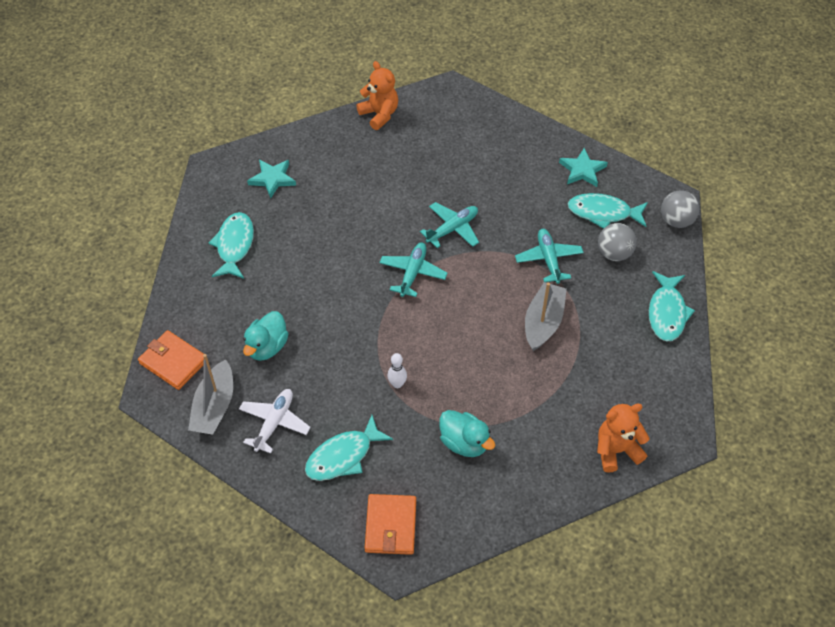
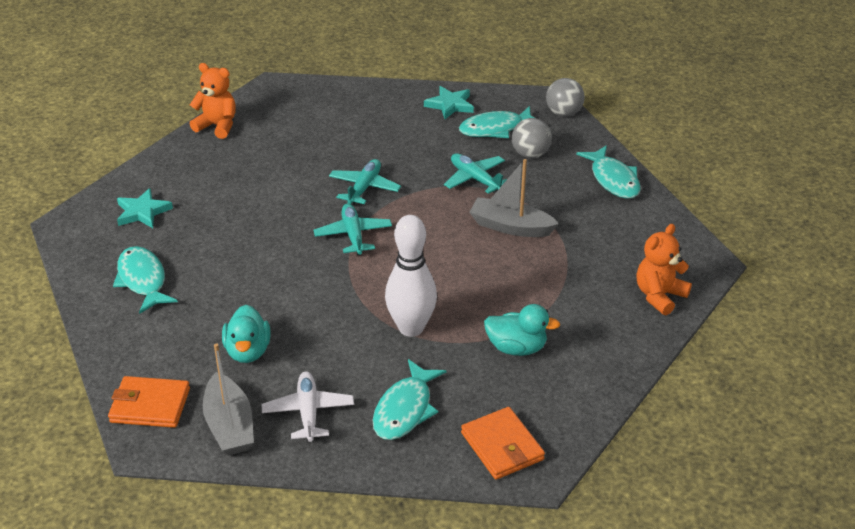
camera: 30 degrees left, 15 degrees down
(397, 384) = (411, 328): white bowling pin -> white bowling pin, size x2.26
(543, 322) = (510, 227): grey boat -> grey boat turned 60 degrees counterclockwise

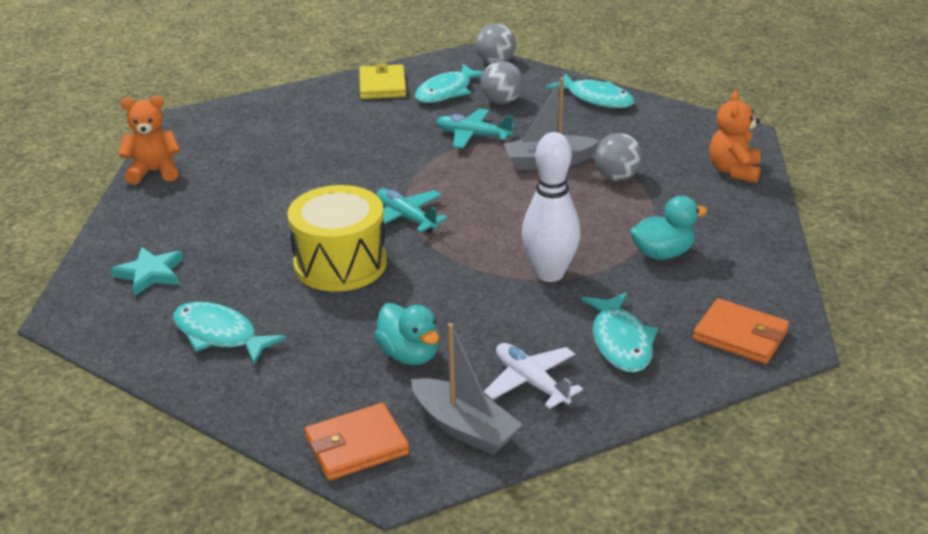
camera: 30 degrees left, 5 degrees down
(271, 256) = (340, 264): none -> yellow drum
(364, 188) = (373, 176): turquoise plane -> none
(450, 105) = (382, 85): turquoise star -> yellow wallet
(552, 262) = (616, 177): none -> grey ball

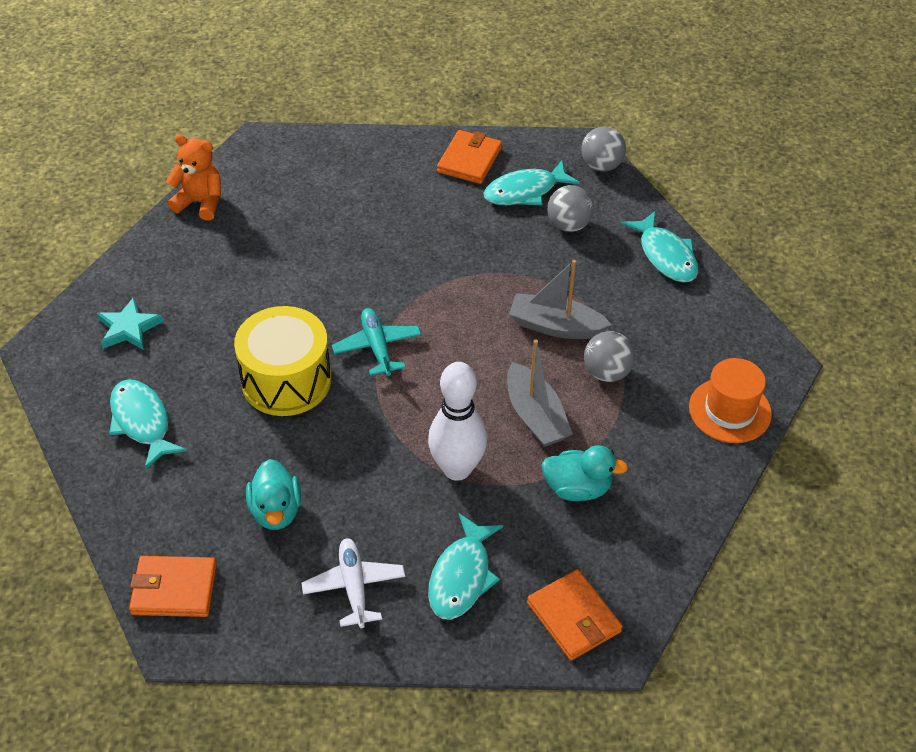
camera: 25 degrees right, 15 degrees up
(382, 85) = (469, 160): yellow wallet -> orange wallet
(464, 428) = (268, 610): grey boat -> grey boat (535, 416)
(473, 135) = (509, 262): turquoise plane -> none
(734, 171) = (730, 410): orange teddy bear -> orange hat

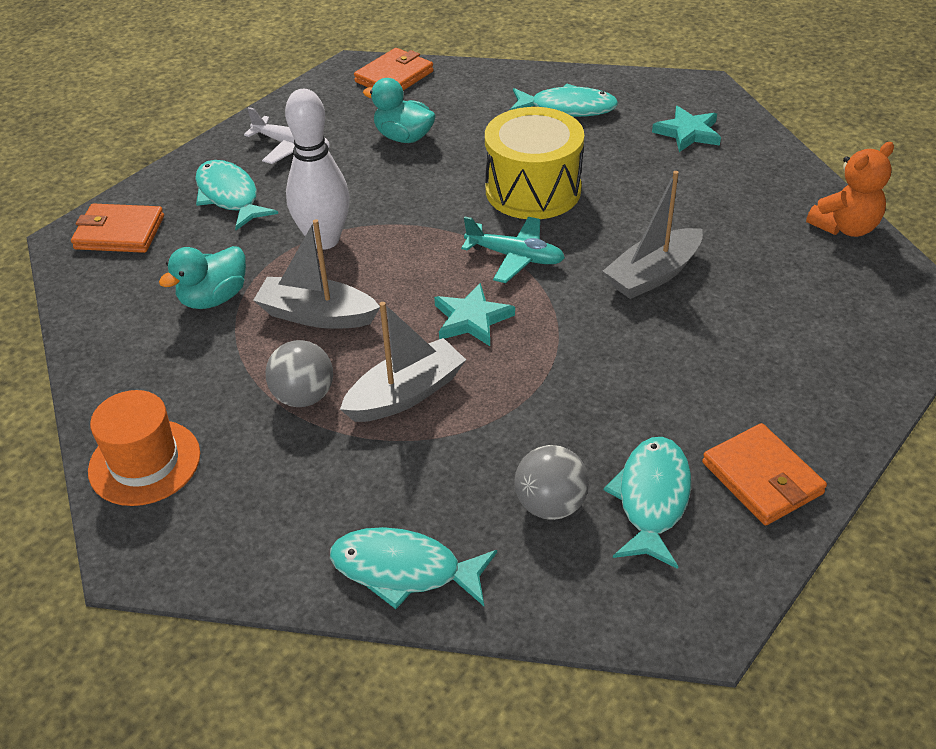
camera: 130 degrees right, 5 degrees down
(334, 270) = (653, 275): none -> grey boat
(461, 334) = (471, 319): none -> turquoise star
(601, 165) = (639, 622): grey ball -> none

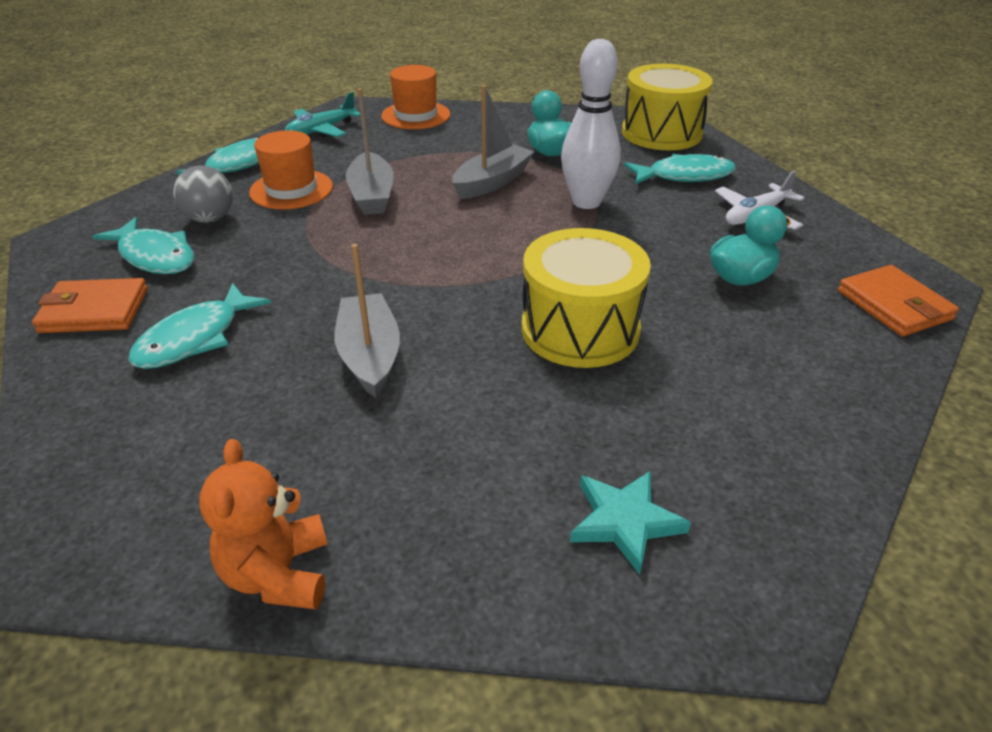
camera: 115 degrees right, 5 degrees down
(119, 233) = (661, 133): orange wallet -> yellow drum
(303, 396) = (413, 163): grey ball -> none
(436, 472) = (291, 189): none -> orange hat
(471, 319) = (419, 240): turquoise star -> none
(515, 257) = (478, 284): turquoise plane -> turquoise plane (321, 130)
(567, 108) = (755, 421): turquoise fish -> turquoise fish (195, 338)

